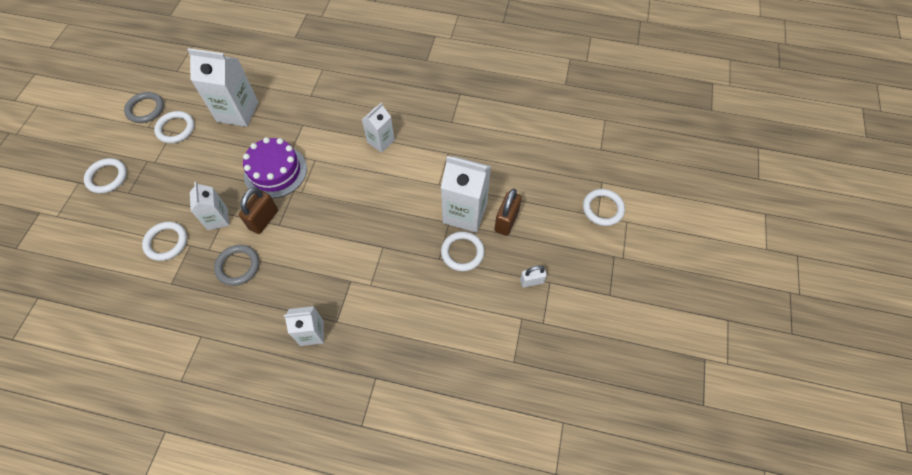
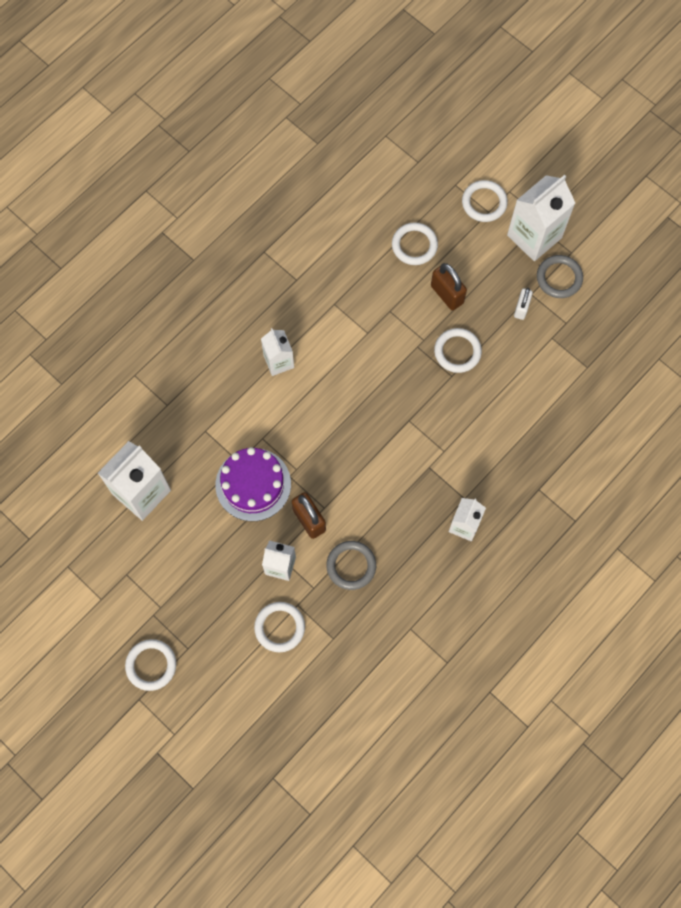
camera: 60 degrees left, 10 degrees up
(145, 109) = (71, 593): grey ring -> grey ring (559, 278)
(176, 129) = (124, 568): white ring -> white ring (414, 245)
(465, 213) = (415, 326): white carton -> white carton (534, 236)

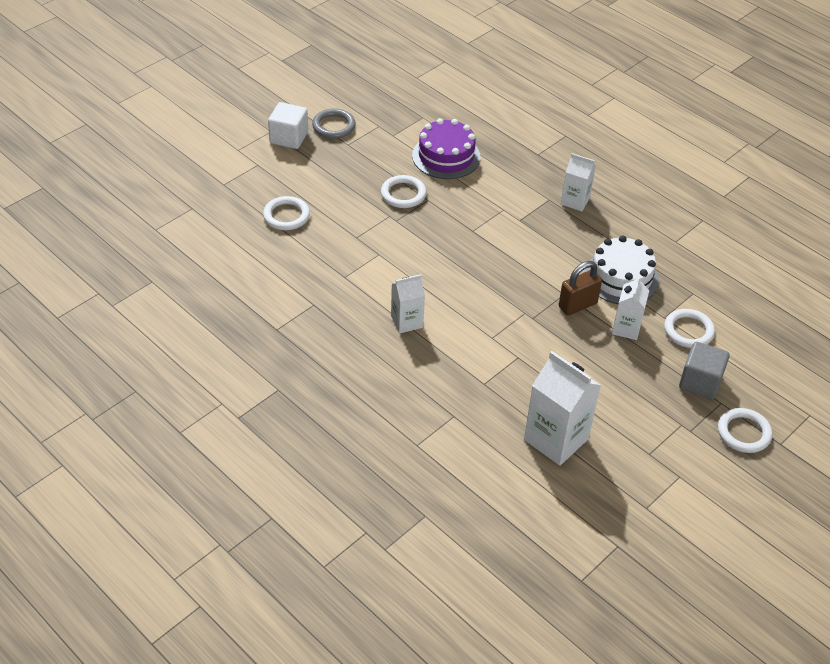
camera: 90 degrees left, 25 degrees down
(212, 631) = (700, 382): none -> grey cube
(253, 484) = (542, 346): purple cake -> purple cake (446, 156)
(351, 566) = (621, 277): grey ring -> white cake
(447, 294) = (342, 197): brown padlock -> none
(484, 203) = (247, 166): white ring -> none
(521, 308) = (362, 151): white padlock -> none
(534, 236) = (289, 138): white carton -> white cube

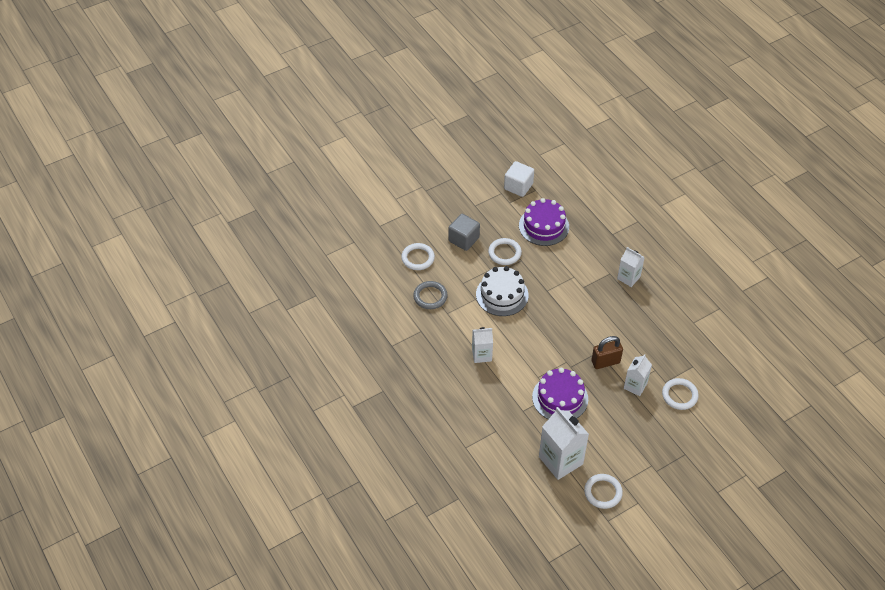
camera: 15 degrees right, 5 degrees up
(289, 138) = (434, 194): white cube -> white cube (518, 186)
(334, 126) = (468, 188): grey ring -> grey ring (430, 296)
(530, 359) = (560, 398): none -> purple cake
(621, 277) = (643, 345): white cake -> white cake (502, 295)
(700, 382) = (675, 436): grey cube -> grey cube (463, 239)
(743, 433) = (693, 479): white ring -> white ring (603, 492)

